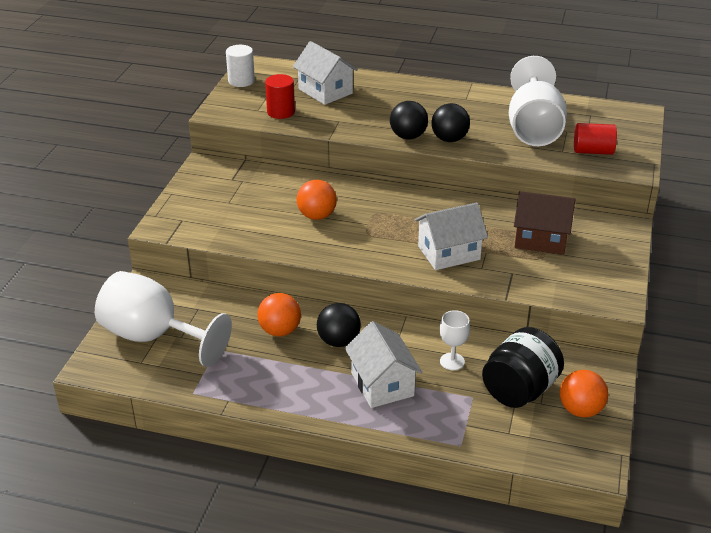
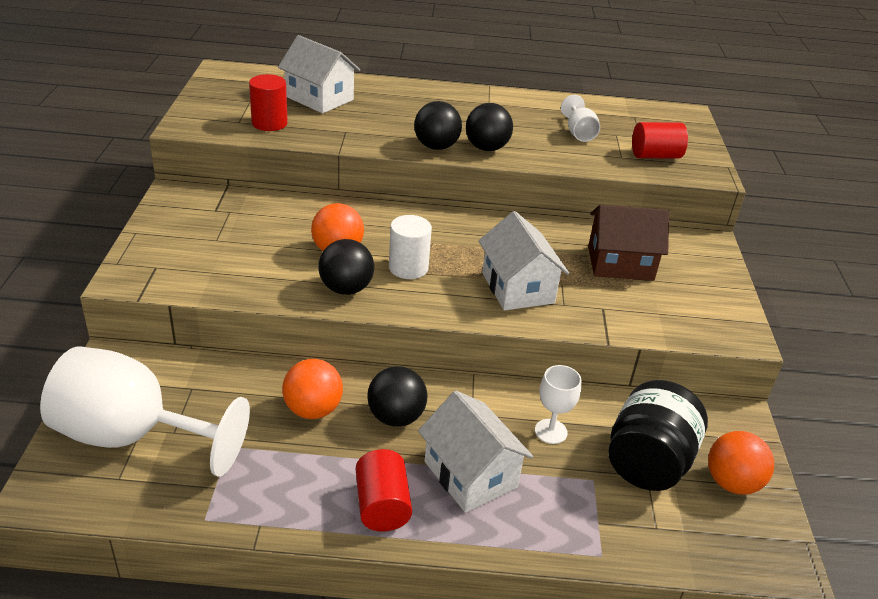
camera: 15 degrees left, 0 degrees up
(241, 81) = (210, 89): white cylinder -> white cylinder (408, 267)
(314, 397) = (382, 506): none -> red cylinder
(316, 245) = (346, 289): none -> black ball
(449, 253) = (517, 288): white house -> white house turned 75 degrees counterclockwise
(533, 129) = (579, 133): white goblet -> white goblet, size x0.45

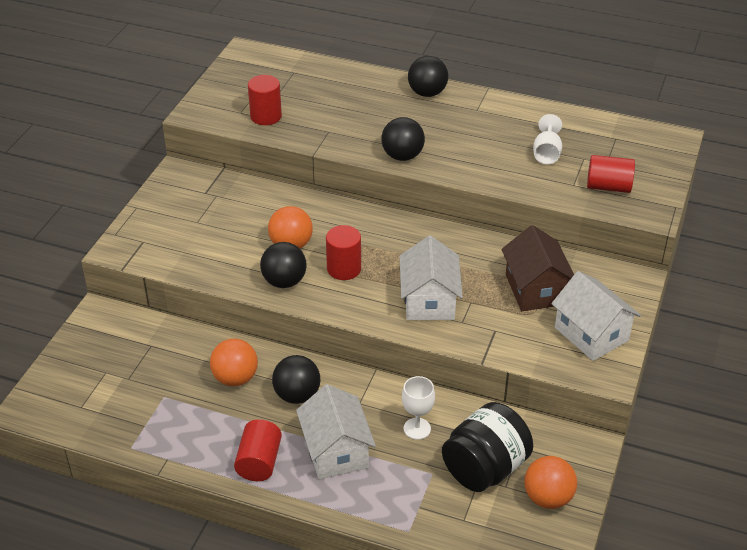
camera: 20 degrees right, 5 degrees up
(132, 436) = (98, 376): white goblet -> none
(319, 98) = (320, 91): white house -> white house (591, 334)
(408, 267) = (344, 269): white cylinder -> red cylinder
(486, 148) = (448, 162): black ball -> black ball (427, 93)
(620, 263) = (535, 289): brown house -> brown house turned 60 degrees clockwise

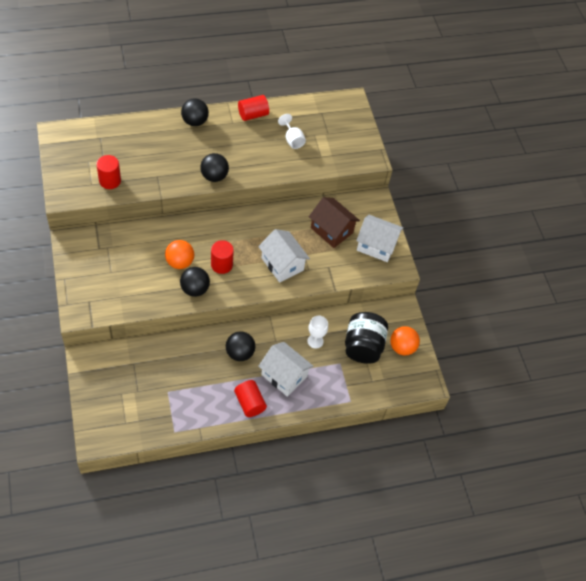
camera: 40 degrees left, 15 degrees up
(235, 378) = (198, 360): orange ball -> none
(608, 187) = (339, 150): red cylinder -> red cylinder (253, 114)

